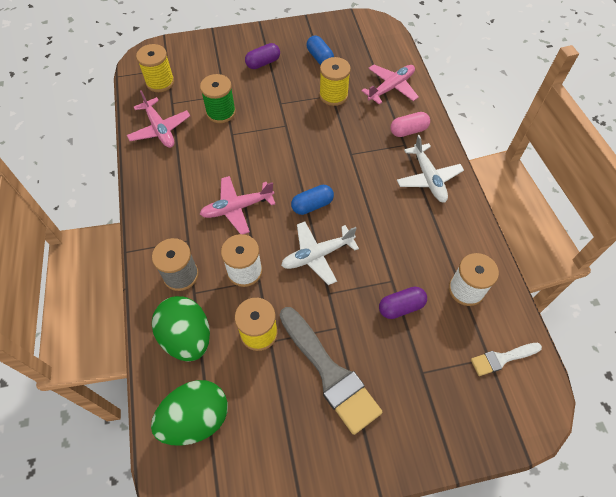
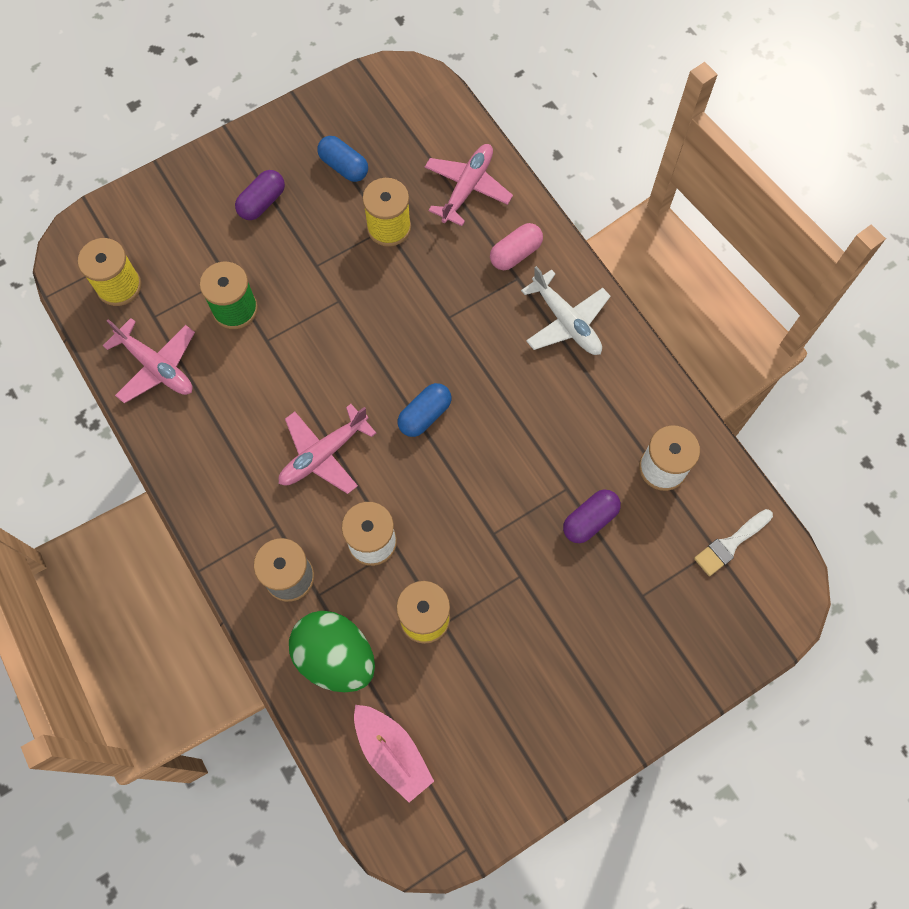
camera: 20 degrees left, 10 degrees up
(196, 418) = (392, 752): green egg -> pink boat
(317, 255) = (458, 486): white plane -> none
(329, 372) = (531, 636): grey brush -> none

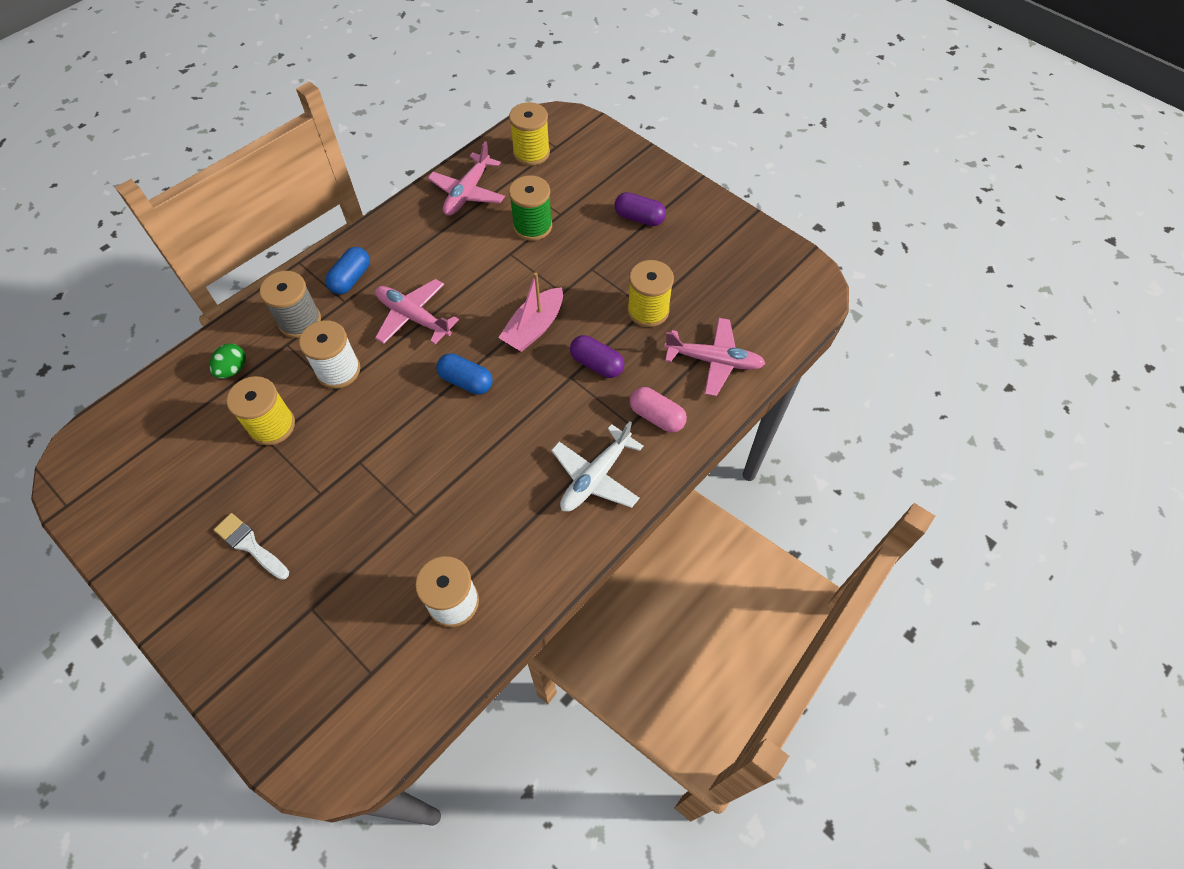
camera: 75 degrees right, 10 degrees down
(336, 657) = (233, 369): green egg -> green egg, size x0.49
(344, 167) = (697, 263): blue capsule -> blue capsule (351, 279)
(392, 752) = (151, 429): pink boat -> pink boat (534, 328)
(589, 520) = (385, 543): purple capsule -> purple capsule (596, 364)
(730, 544) = (378, 689): white brush -> white brush (250, 545)

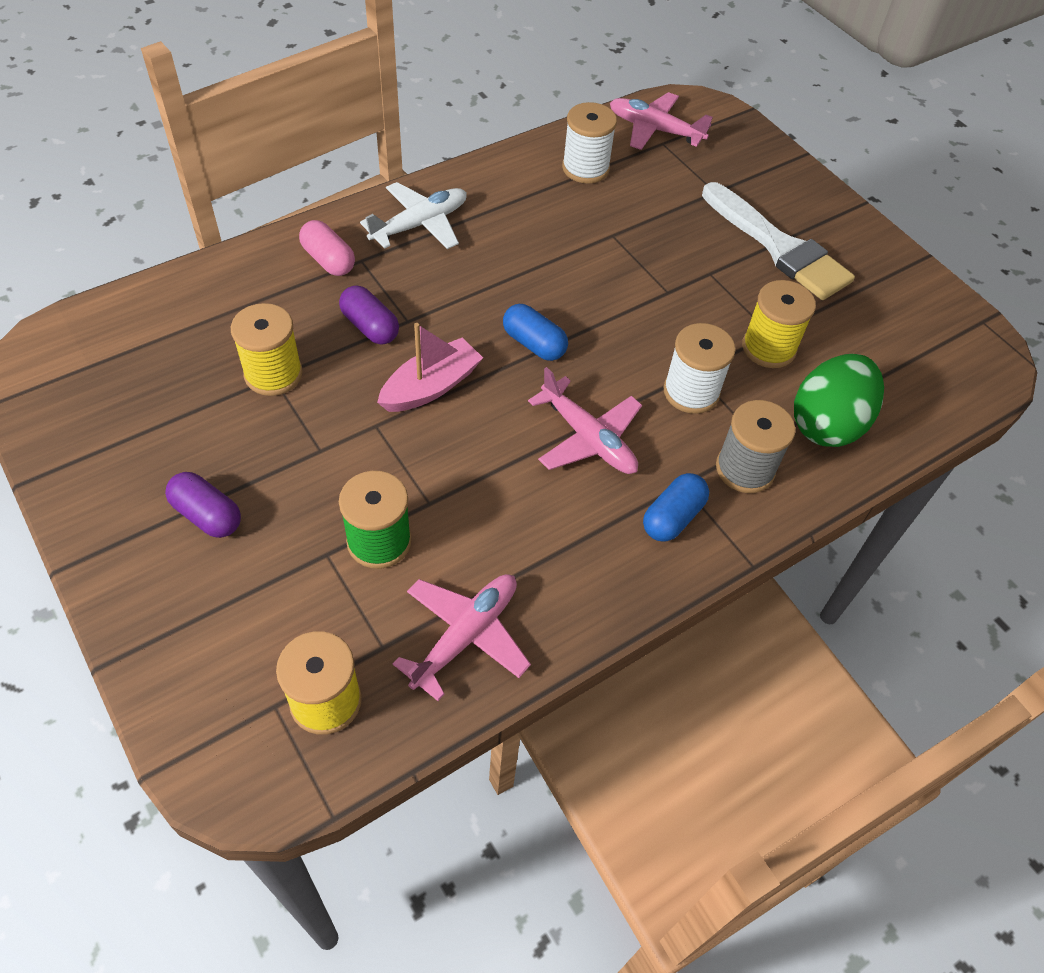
camera: 170 degrees left, 5 degrees down
(233, 369) = (827, 424): green egg -> green egg, size x2.03
(250, 545) = (778, 247): white brush -> white brush, size x1.92
(714, 361) = (228, 298): pink plane -> pink plane (654, 130)

